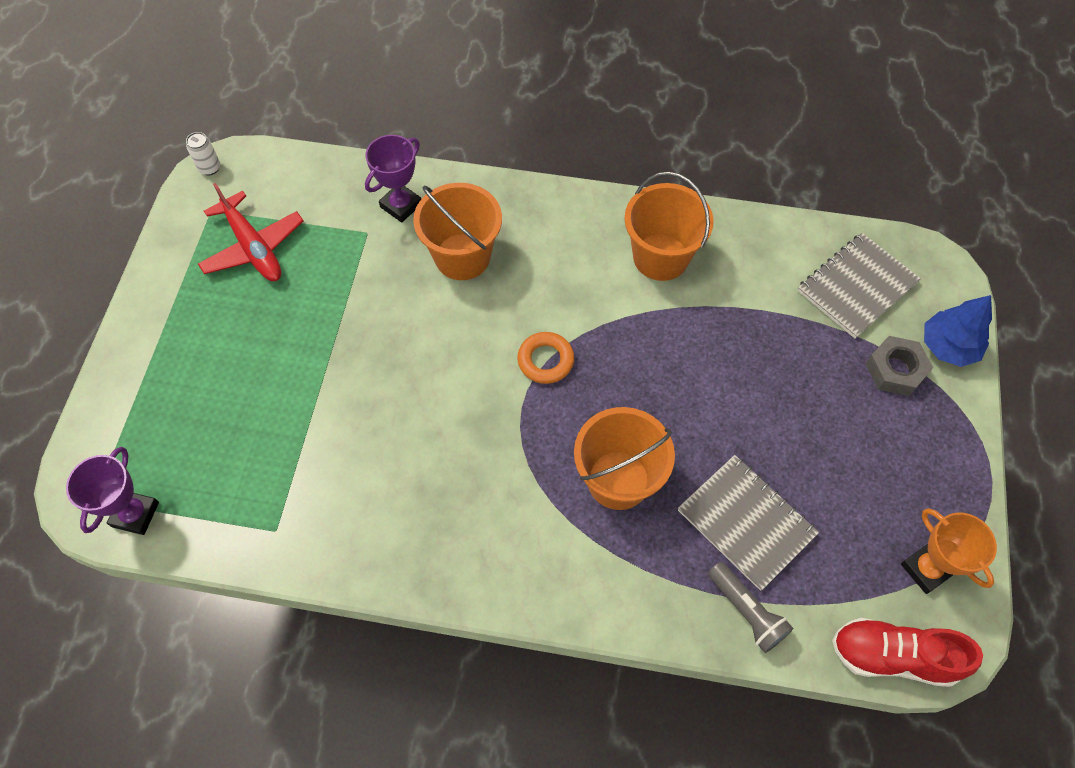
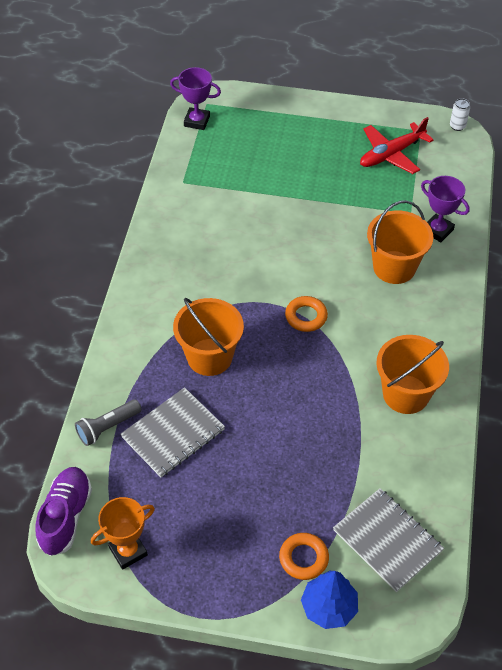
camera: 90 degrees right, 10 degrees down
(893, 656) = (65, 517): red shoe -> purple shoe
(895, 370) = (303, 558): grey nut -> orange ring

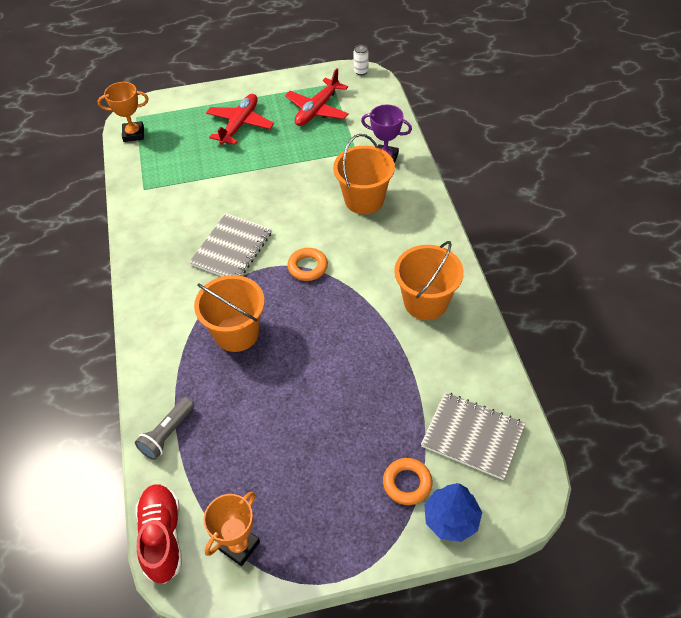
camera: 20 degrees left, 0 degrees up
(65, 517) = (162, 537): purple shoe -> red shoe
(173, 433) = (233, 415): grey notebook -> grey notebook (231, 249)
(197, 121) = (133, 134): purple trophy -> orange trophy
(305, 145) = (240, 125): none -> red plane

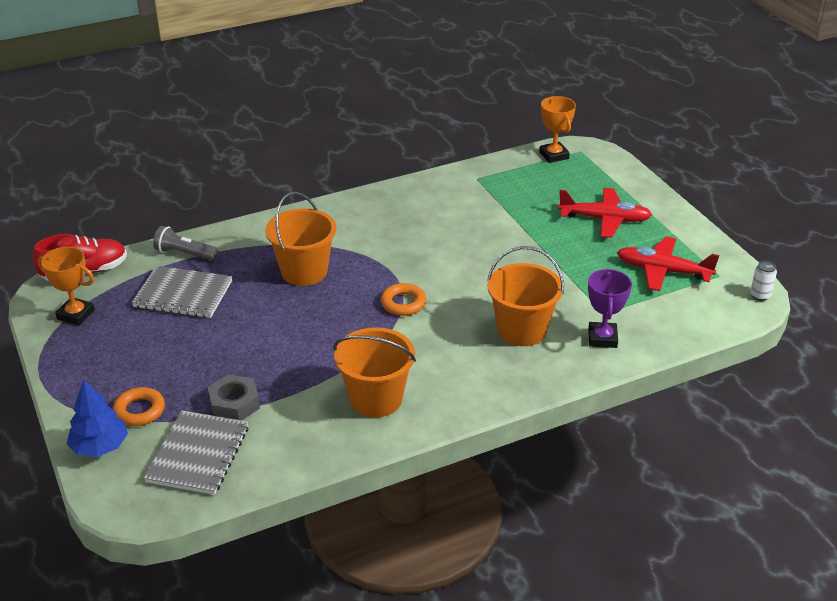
camera: 75 degrees right, 15 degrees down
(231, 249) = (413, 248): grey notebook -> grey notebook (183, 294)
(412, 404) = (234, 404): none -> grey nut

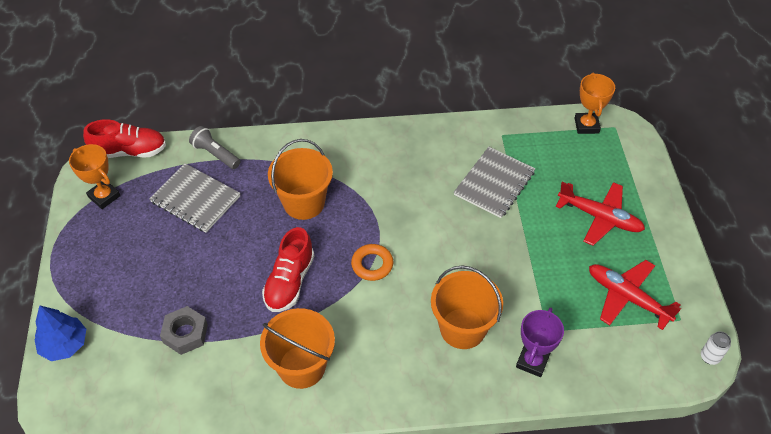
camera: 20 degrees right, 15 degrees up
(139, 411) = (109, 316): orange ring -> none
(198, 454) = (134, 379): grey notebook -> grey notebook (494, 183)
(324, 336) = (289, 282): none -> red shoe

